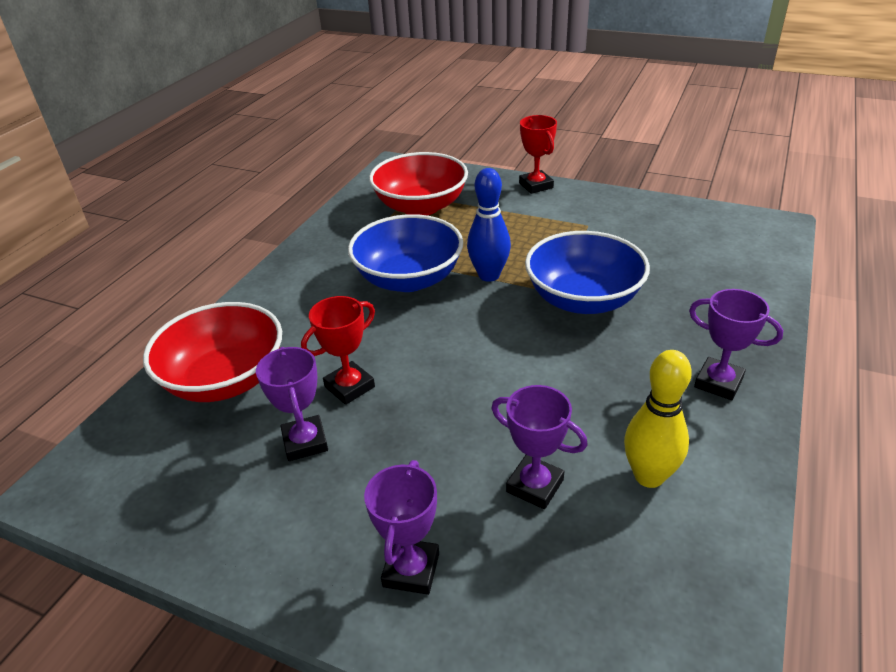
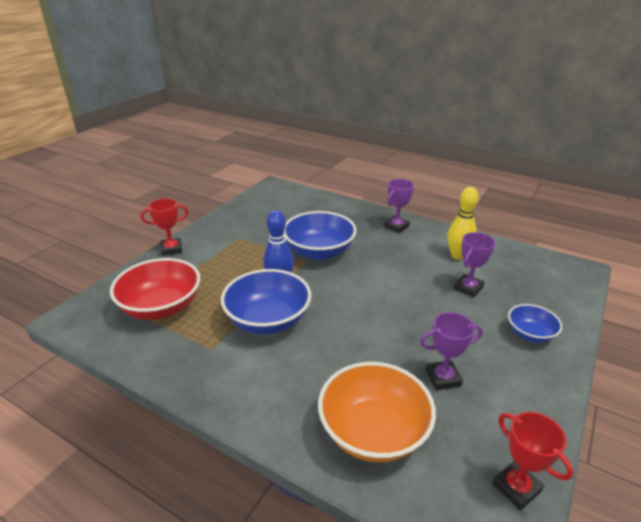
camera: 85 degrees left, 5 degrees down
(225, 379) = (373, 432): red bowl -> orange bowl
(349, 387) = (389, 355): red trophy -> red trophy (516, 487)
(411, 570) = (530, 334): purple trophy -> blue bowl

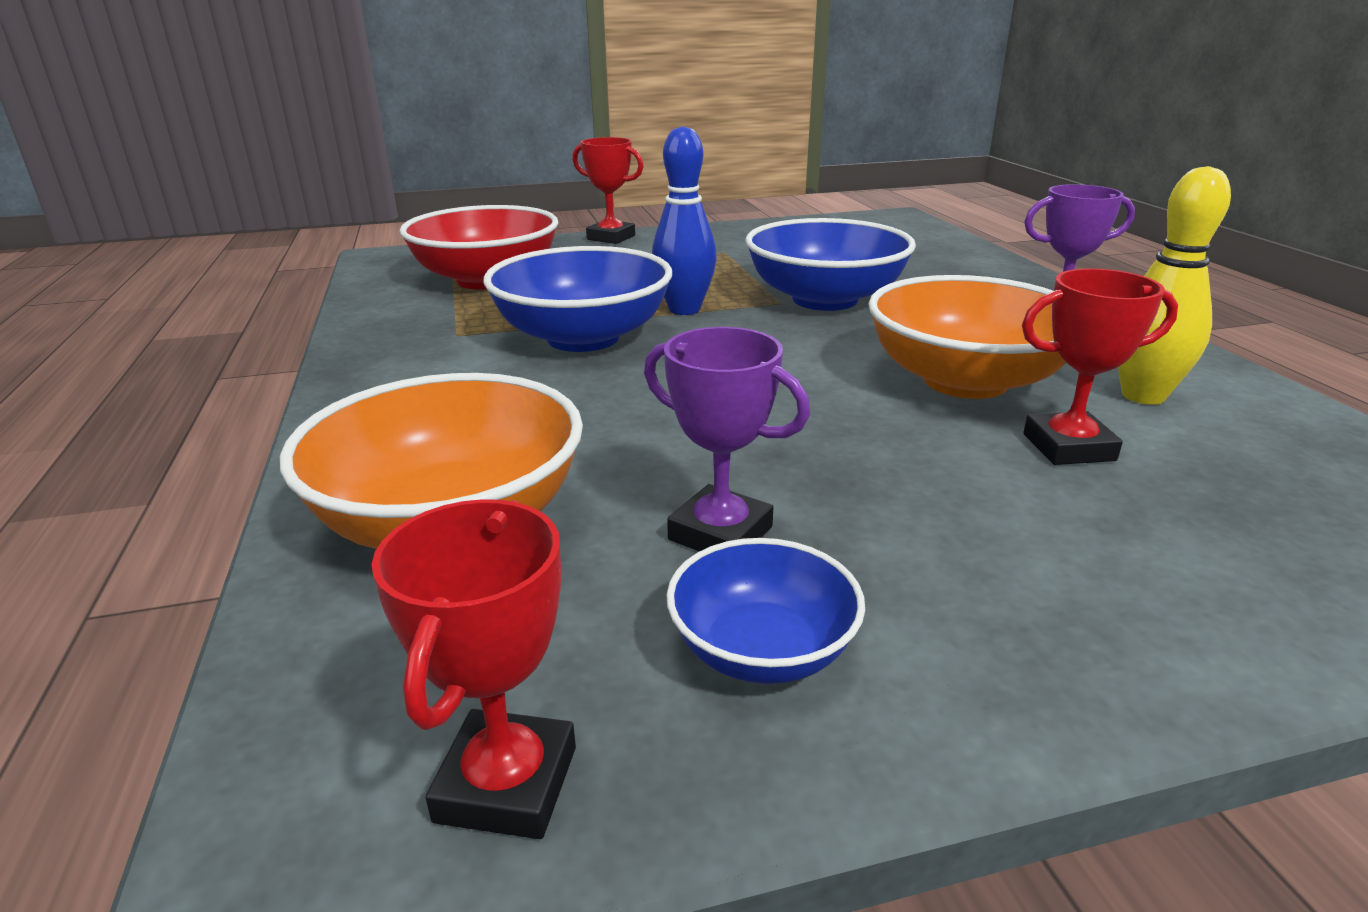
camera: 45 degrees right, 5 degrees down
(413, 273) = (965, 381): none -> orange bowl
(468, 288) = (1068, 447): purple trophy -> red trophy
(530, 334) = (1107, 587): blue bowl -> blue bowl (762, 650)

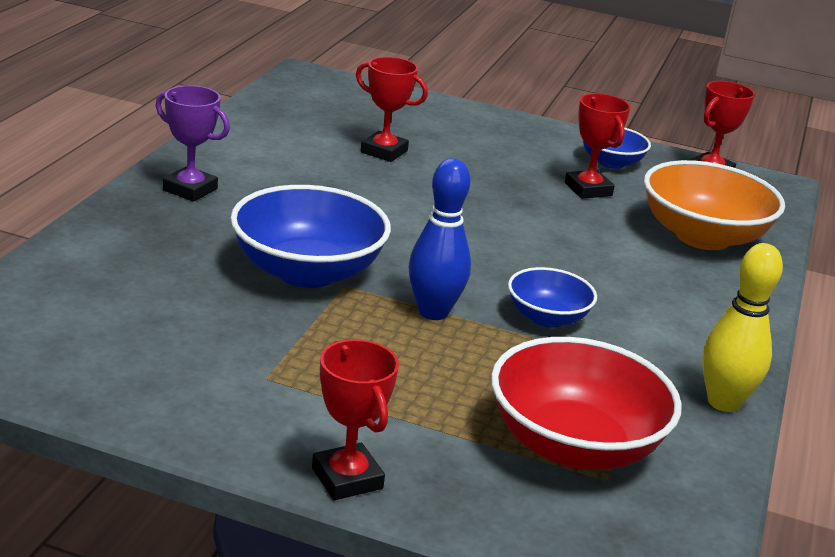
camera: 150 degrees left, 0 degrees up
(583, 338) = (547, 318): blue bowl -> blue bowl, size x0.56
(720, 533) = (588, 189): purple trophy -> red trophy
(965, 381) = (357, 188): orange bowl -> none
(1143, 396) = (289, 147): yellow bowling pin -> yellow bowling pin (723, 402)

